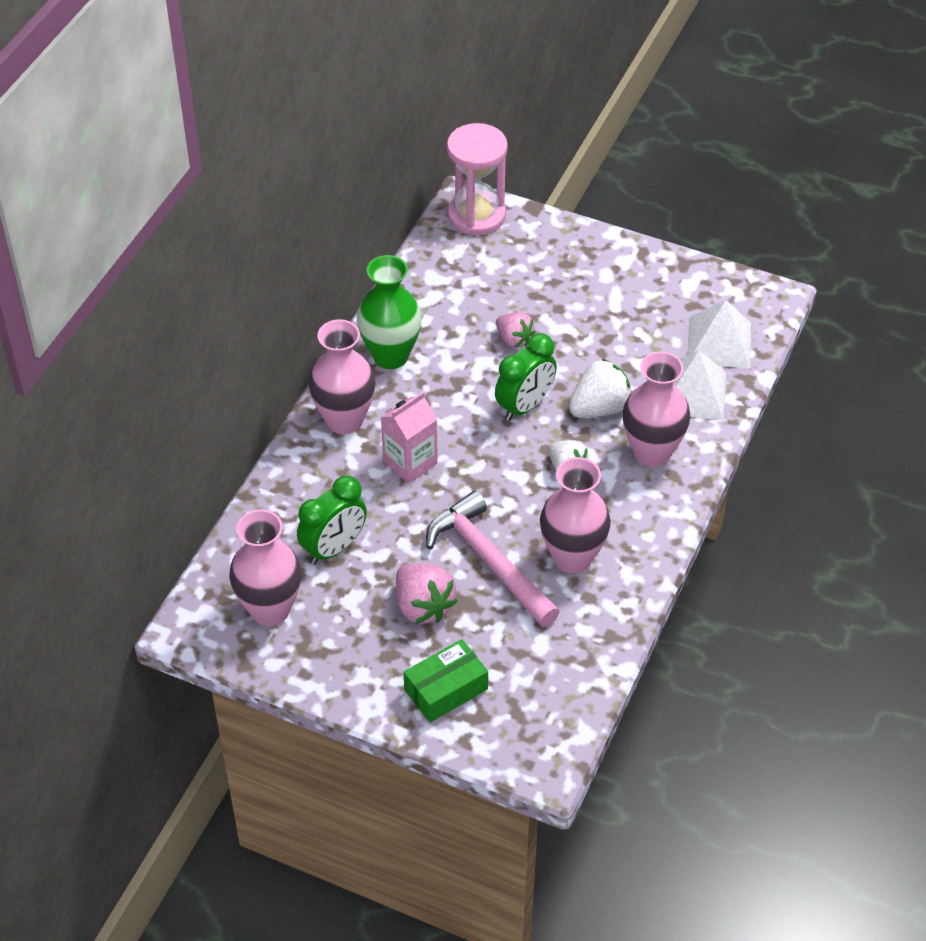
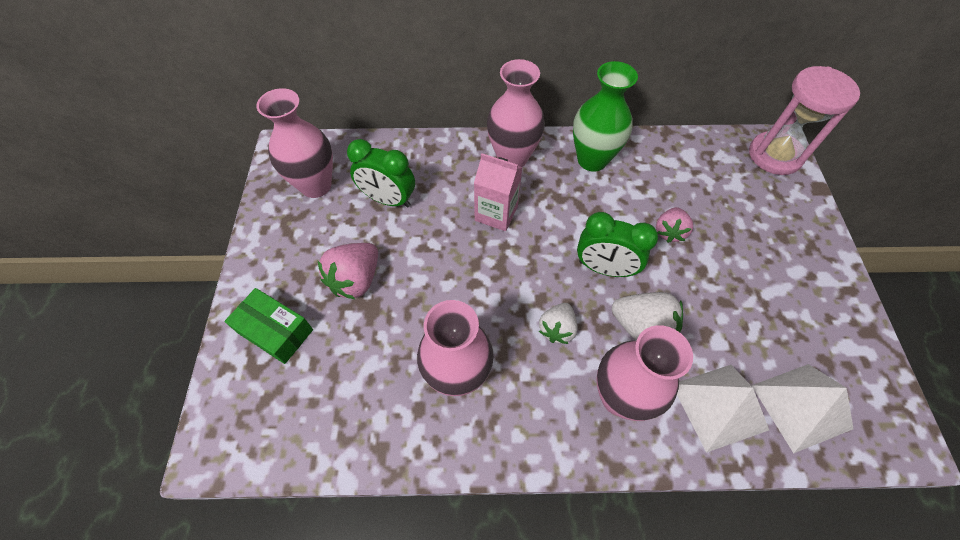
camera: 65 degrees right, 10 degrees up
(488, 560) = (424, 308): pink hammer -> none

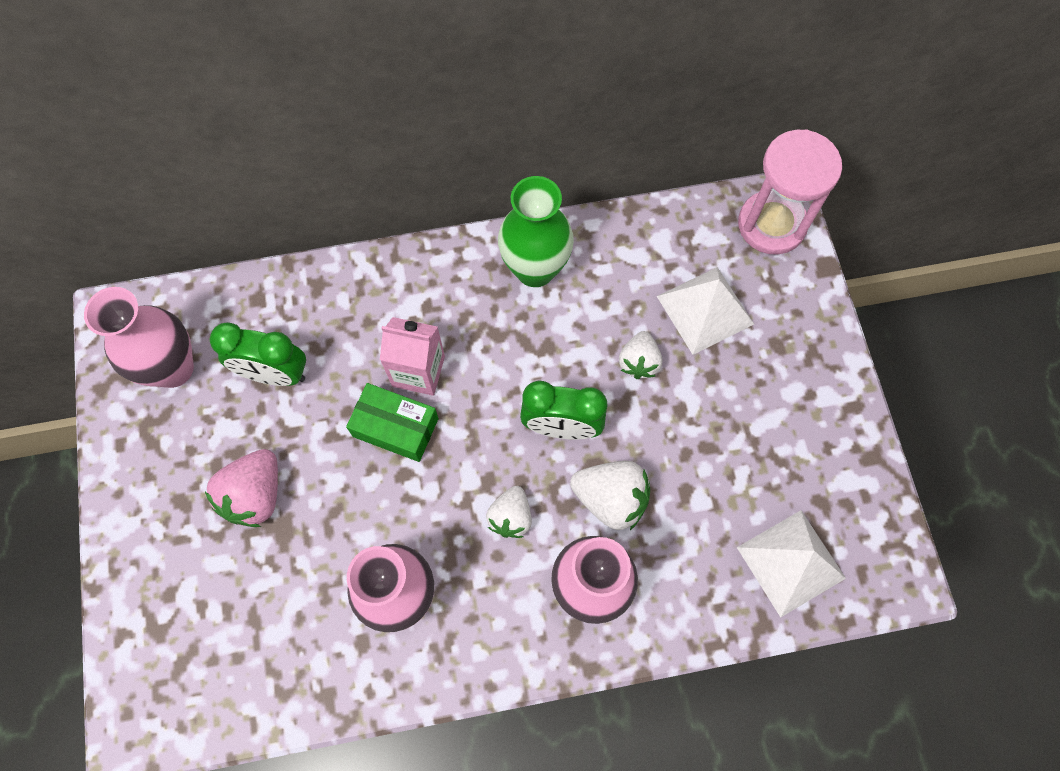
camera: 10 degrees left, 10 degrees up
(275, 331) = (171, 579): green box -> green box (395, 427)
(512, 158) = (429, 283): pink vase -> none
(669, 232) = (638, 362): pink strawberry -> white strawberry
(719, 406) = (701, 578): white pyramid -> white pyramid (705, 310)

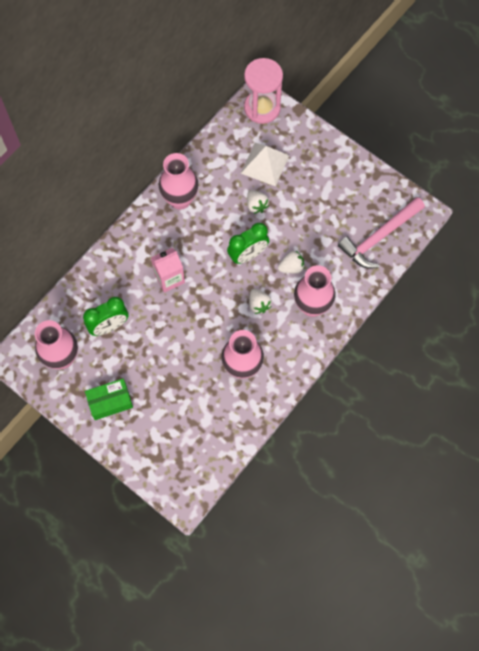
camera: 40 degrees left, 0 degrees up
(255, 495) = (148, 378): pink strawberry -> none
(395, 427) = (181, 307): green box -> green box (110, 401)
(535, 269) = (180, 200): green vase -> pink vase
(610, 499) = (291, 267): white strawberry -> white strawberry, size x0.66
(791, 562) = (378, 237): white pyramid -> pink hammer

